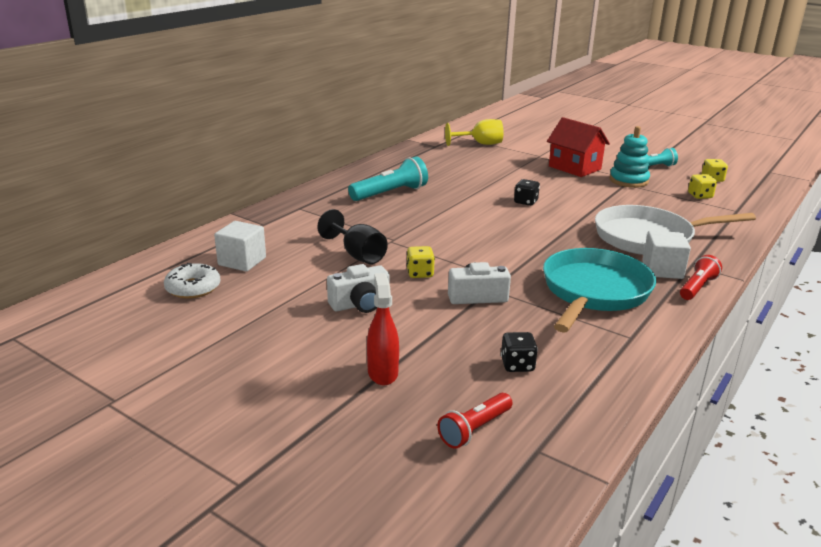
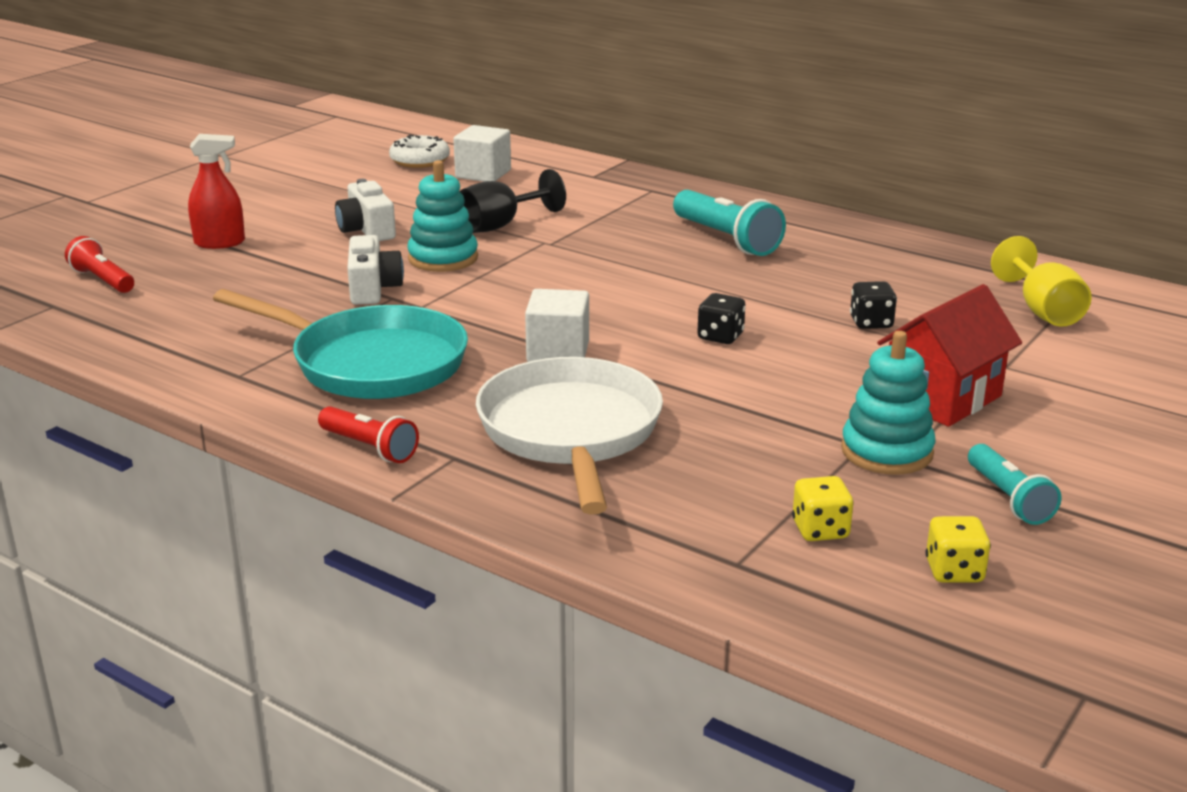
camera: 90 degrees right, 0 degrees up
(420, 273) = (443, 258): yellow dice -> turquoise stacking toy
(517, 365) = (205, 304): black dice -> black dice (871, 323)
(662, 270) = (437, 426): white cube -> white cube (558, 352)

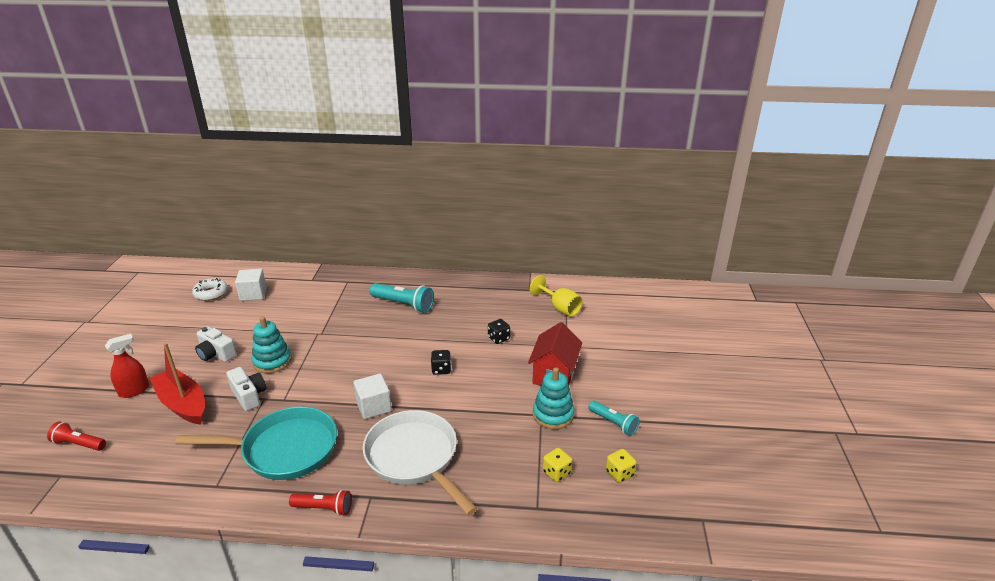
camera: 30 degrees left, 5 degrees up
(272, 274) = (183, 404): none -> red boat
(501, 225) = (287, 328): black goblet -> none

